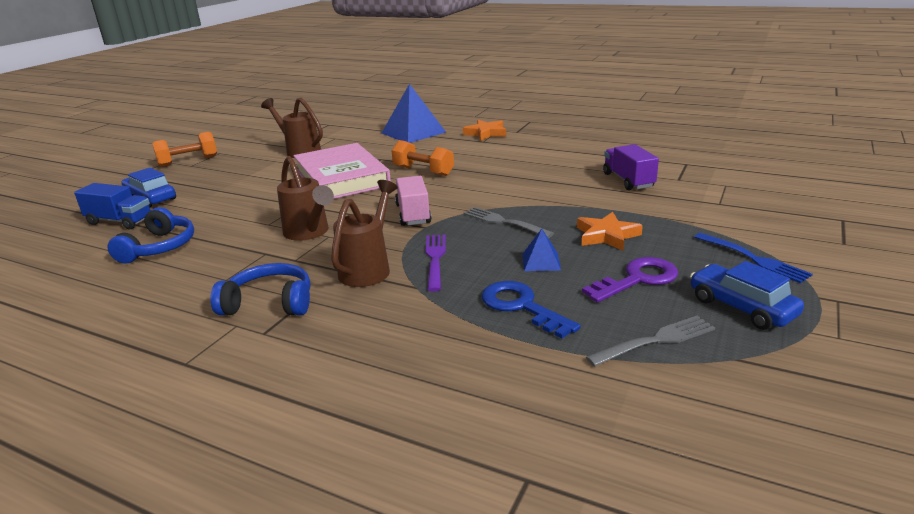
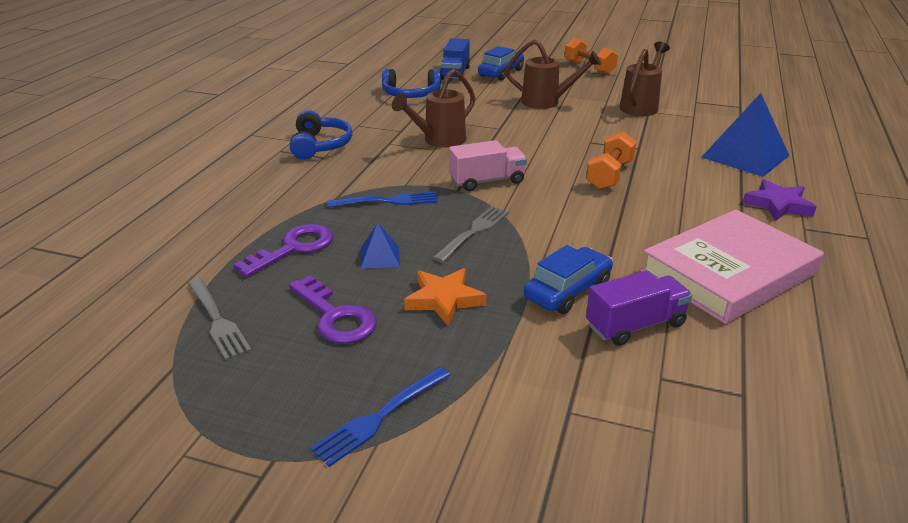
camera: 80 degrees right, 5 degrees up
(341, 178) = (572, 136): pink book -> pink book (728, 272)
(368, 268) = (372, 174): brown watering can -> brown watering can (547, 102)
(435, 259) = (387, 201): purple fork -> blue fork
(486, 133) = (778, 205): orange star -> purple star
(522, 306) = (293, 248): blue key -> purple key
(741, 307) = (263, 386): blue car -> blue car (568, 291)

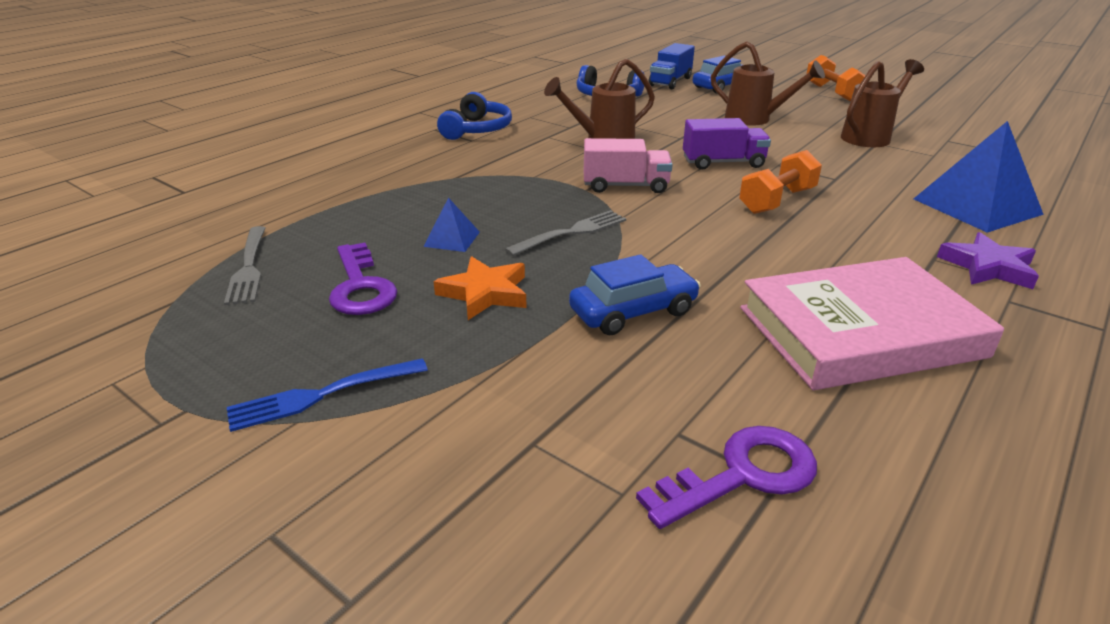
camera: 20 degrees right, 0 degrees up
(293, 248) = (373, 216): purple key -> purple key (741, 475)
(387, 201) = (503, 189): blue fork -> none
(635, 325) = (689, 366): purple truck -> purple truck (723, 163)

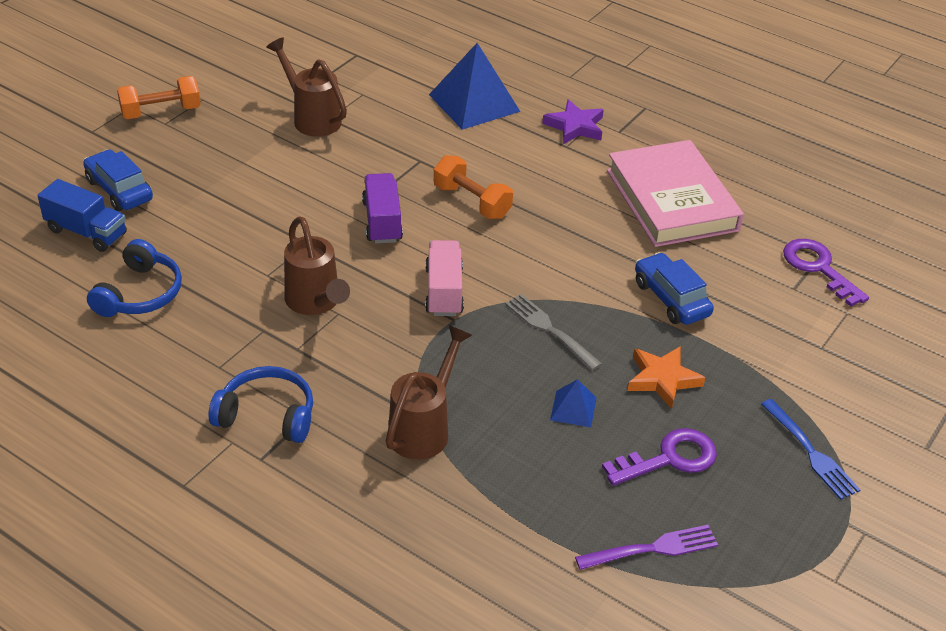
camera: 95 degrees left, 10 degrees up
(249, 267) = (652, 549): grey fork -> purple fork
(755, 119) = (252, 182): brown watering can -> brown watering can (424, 428)

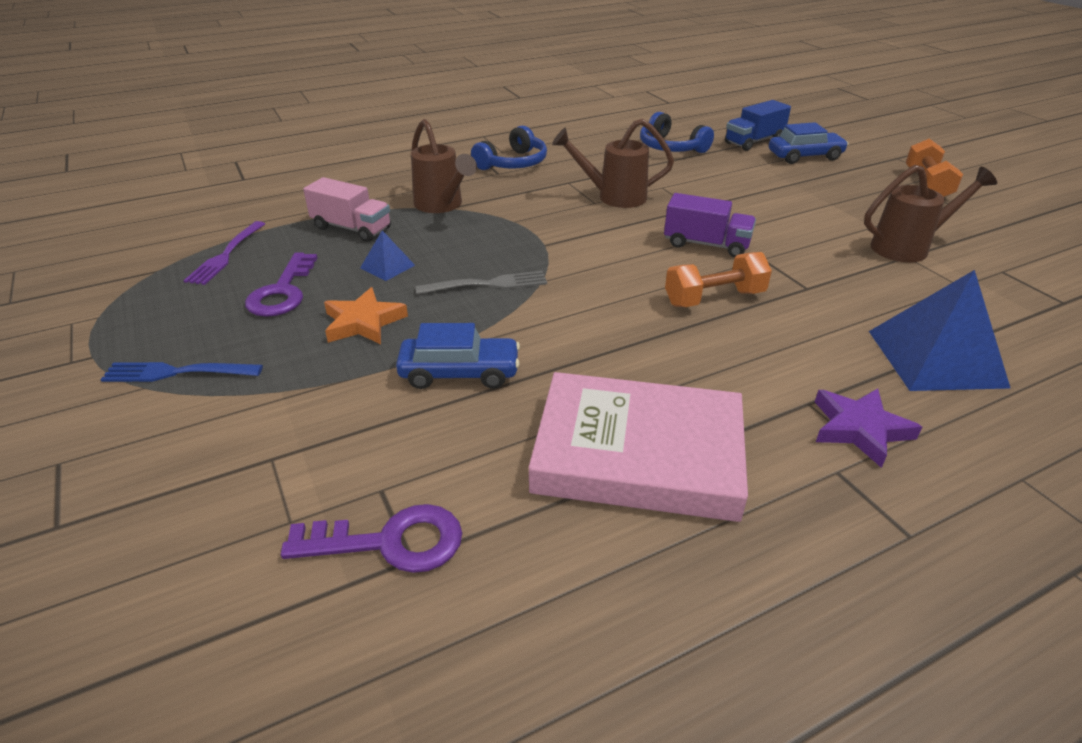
camera: 120 degrees right, 5 degrees down
(444, 291) = (584, 249): pink truck -> pink truck (351, 228)

